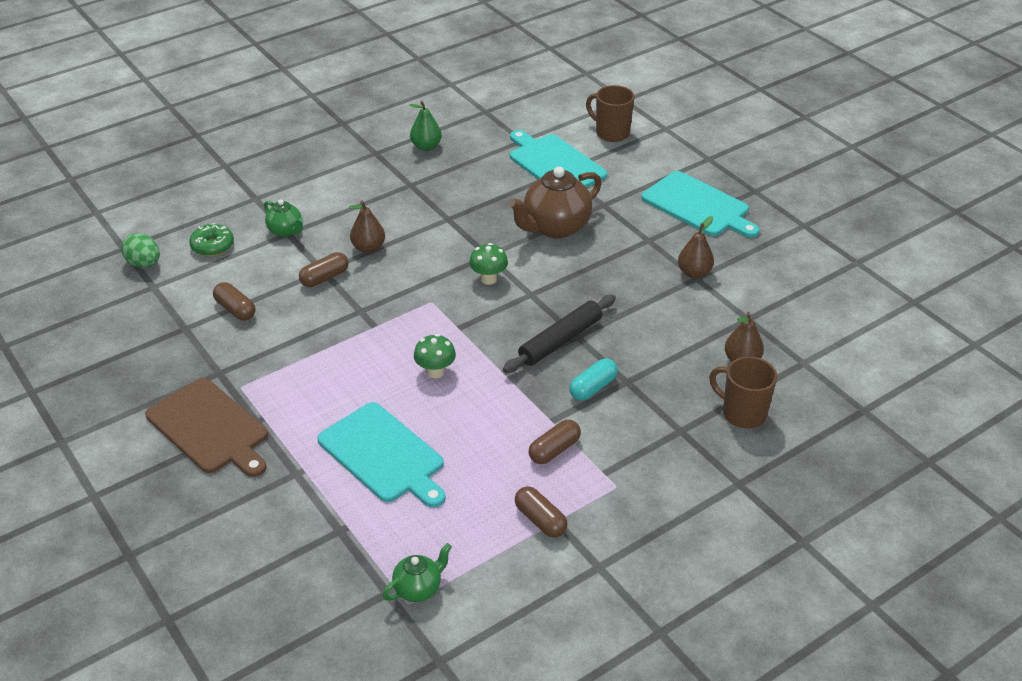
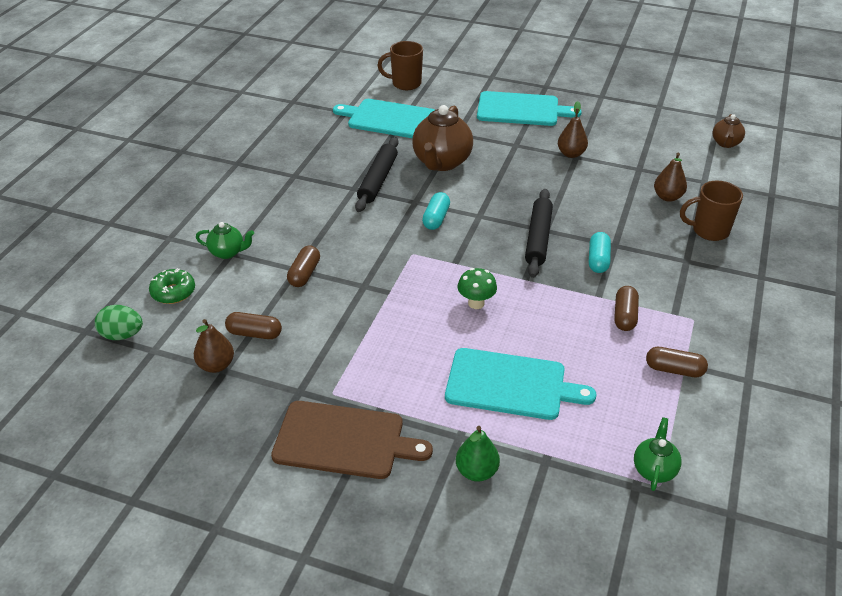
camera: 35 degrees left, 0 degrees up
(368, 248) = (314, 236): brown pear -> brown pear (216, 365)
(426, 146) = (274, 143): green pear -> green pear (476, 471)
(478, 220) = (378, 180): none -> black rolling pin
(488, 279) = (436, 218): green mushroom -> turquoise capsule
(883, 334) = (726, 143): none -> brown teapot

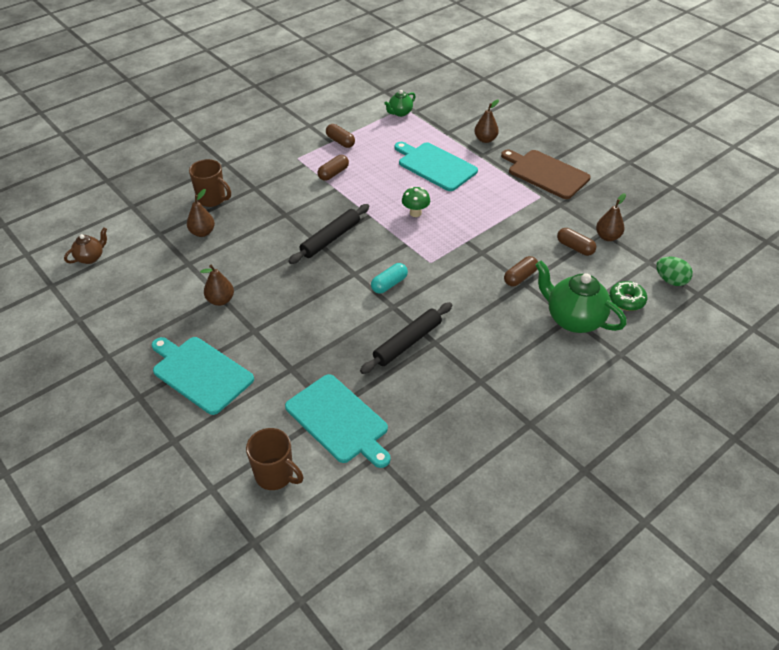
camera: 150 degrees left, 5 degrees up
(228, 252) = (573, 319): green teapot -> green teapot, size x1.89
(441, 162) = (336, 339): brown teapot -> none
(476, 471) = (485, 139): green pear -> brown pear
(598, 260) = (308, 209): turquoise capsule -> none

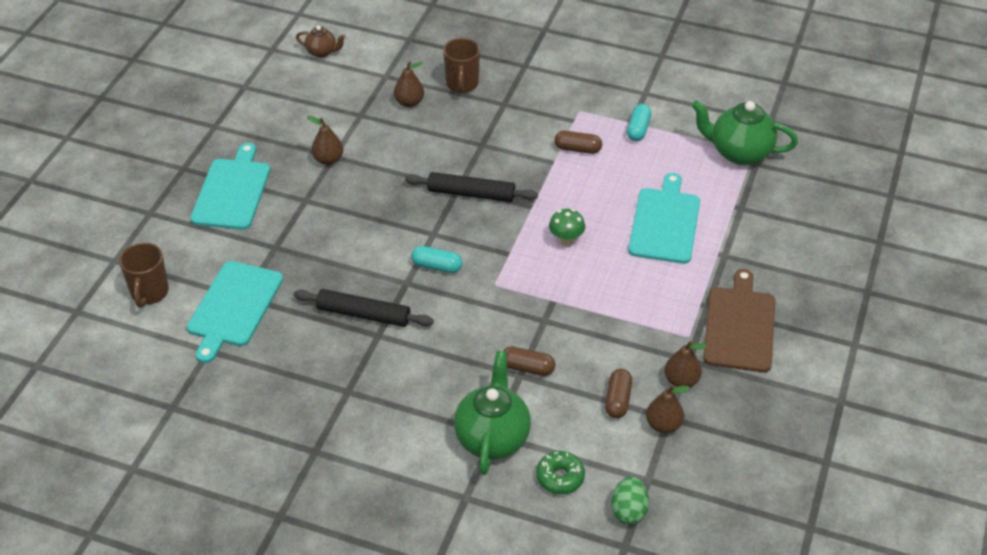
camera: 60 degrees right, 0 degrees up
(340, 141) = (638, 129): brown capsule -> turquoise capsule
(400, 113) = (739, 153): green teapot -> green teapot, size x1.89
(485, 139) = (757, 246): brown pear -> brown pear (681, 380)

